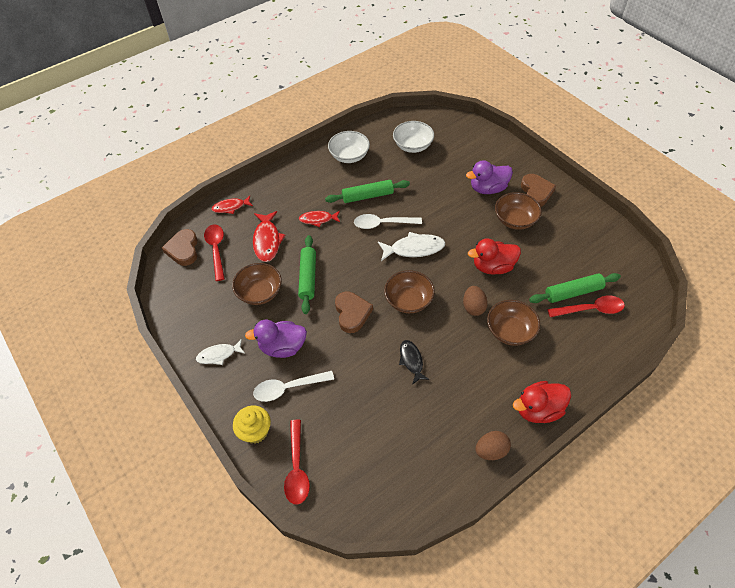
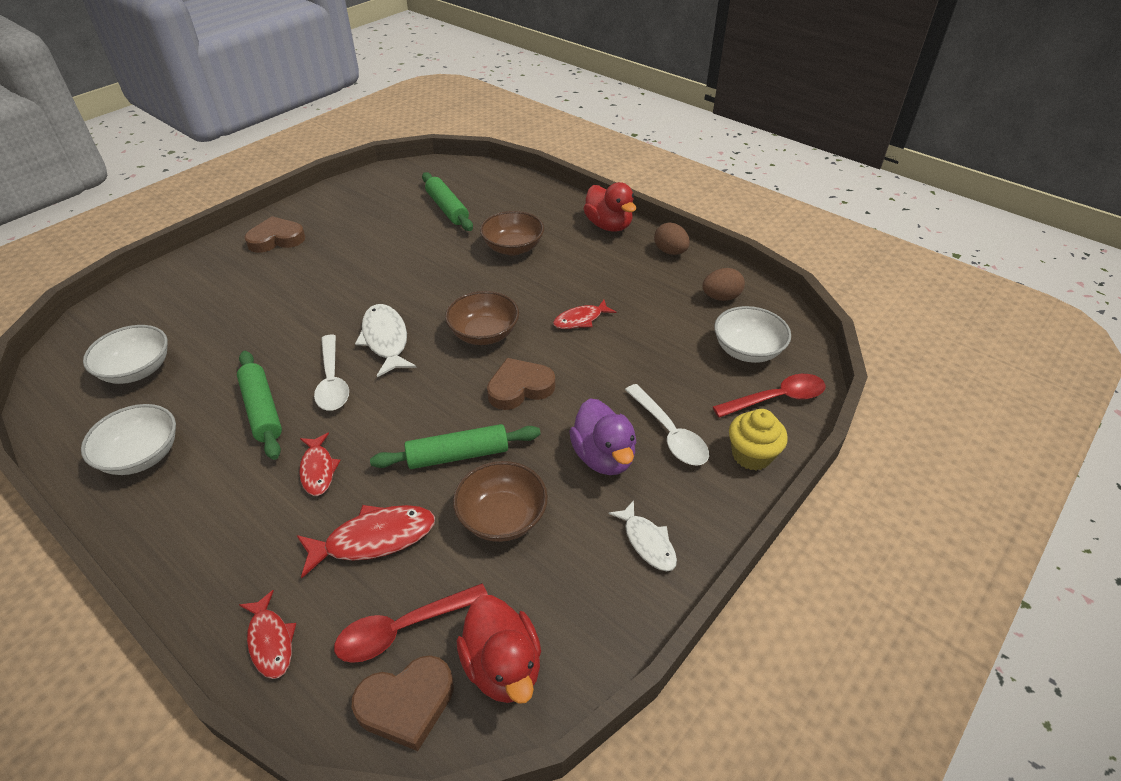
camera: 105 degrees left, 10 degrees down
(351, 467) = (747, 350): none -> white bowl
(411, 361) = (580, 320): black fish -> red fish
(473, 307) = (484, 277): brown egg -> brown egg (721, 297)
(488, 188) = (263, 280): purple duck -> none
(493, 267) = (414, 266): red duck -> red duck (503, 666)
(515, 220) = (329, 253): brown bowl -> none
(590, 309) = (469, 198): red spoon -> none

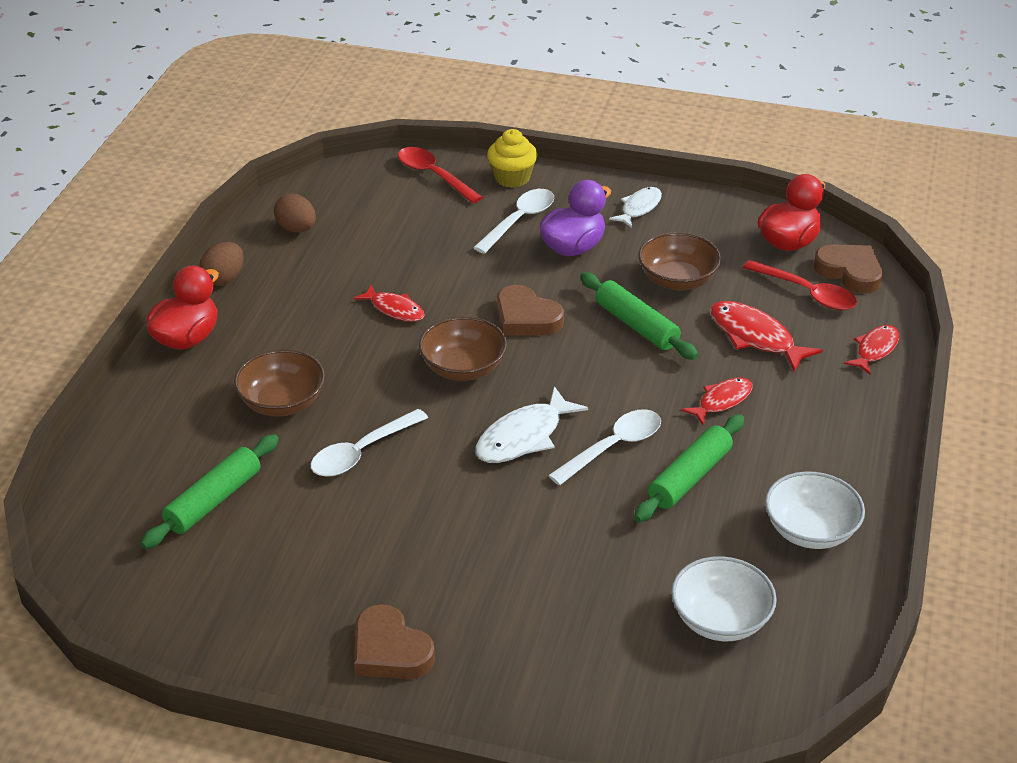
camera: 115 degrees left, 5 degrees down
(437, 267) = (361, 452): none -> white spoon
(747, 350) = (375, 200): white bowl -> none

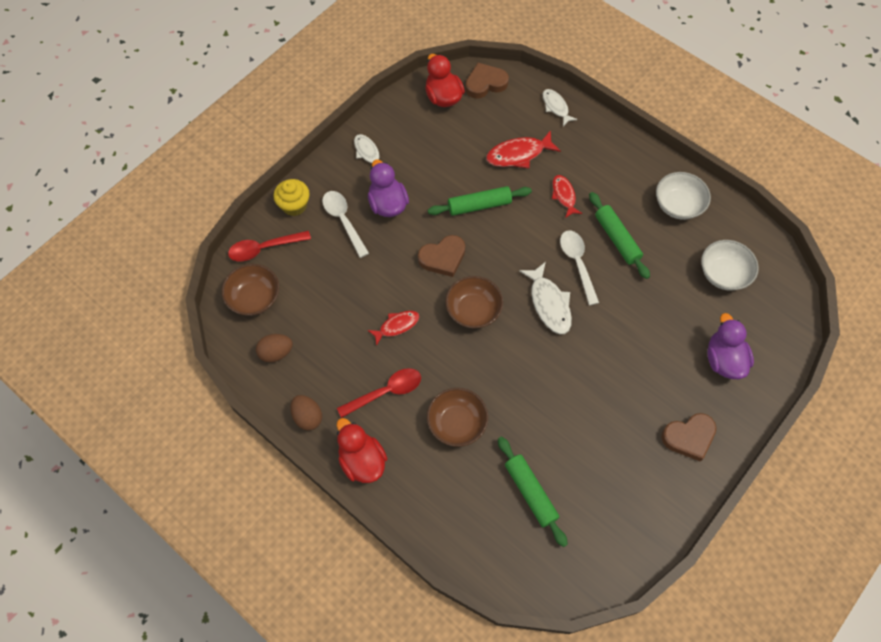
camera: 65 degrees left, 25 degrees up
(361, 452) = (524, 394): white spoon -> none
(555, 659) = (723, 360): none -> purple duck
(677, 280) = (448, 166): brown bowl -> brown bowl (254, 298)
(807, 293) = (493, 112): red spoon -> red spoon (386, 392)
(875, 350) = (556, 107): red fish -> white fish

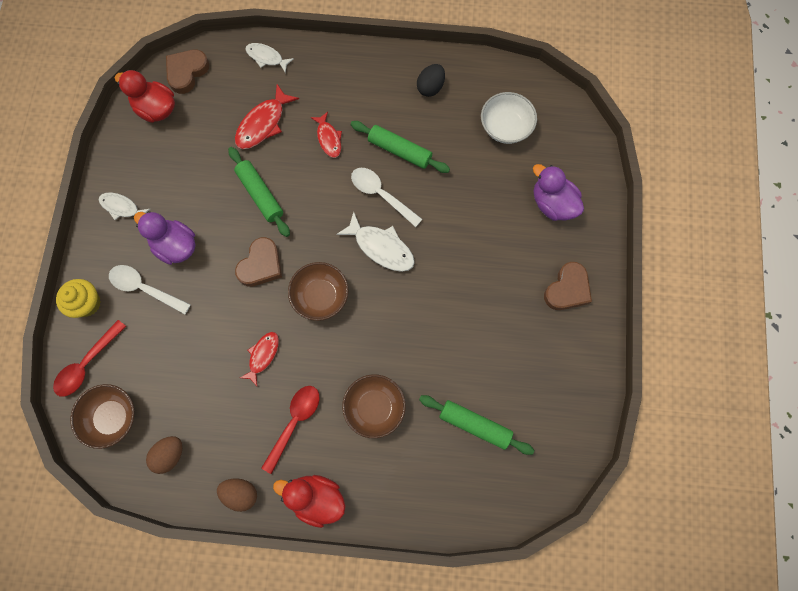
camera: 35 degrees left, 10 degrees up
(479, 205) = (260, 194): green rolling pin -> green rolling pin turned 75 degrees counterclockwise
(564, 195) = (328, 138): red fish -> red fish turned 150 degrees counterclockwise
(678, 205) = (430, 87): white bowl -> black egg

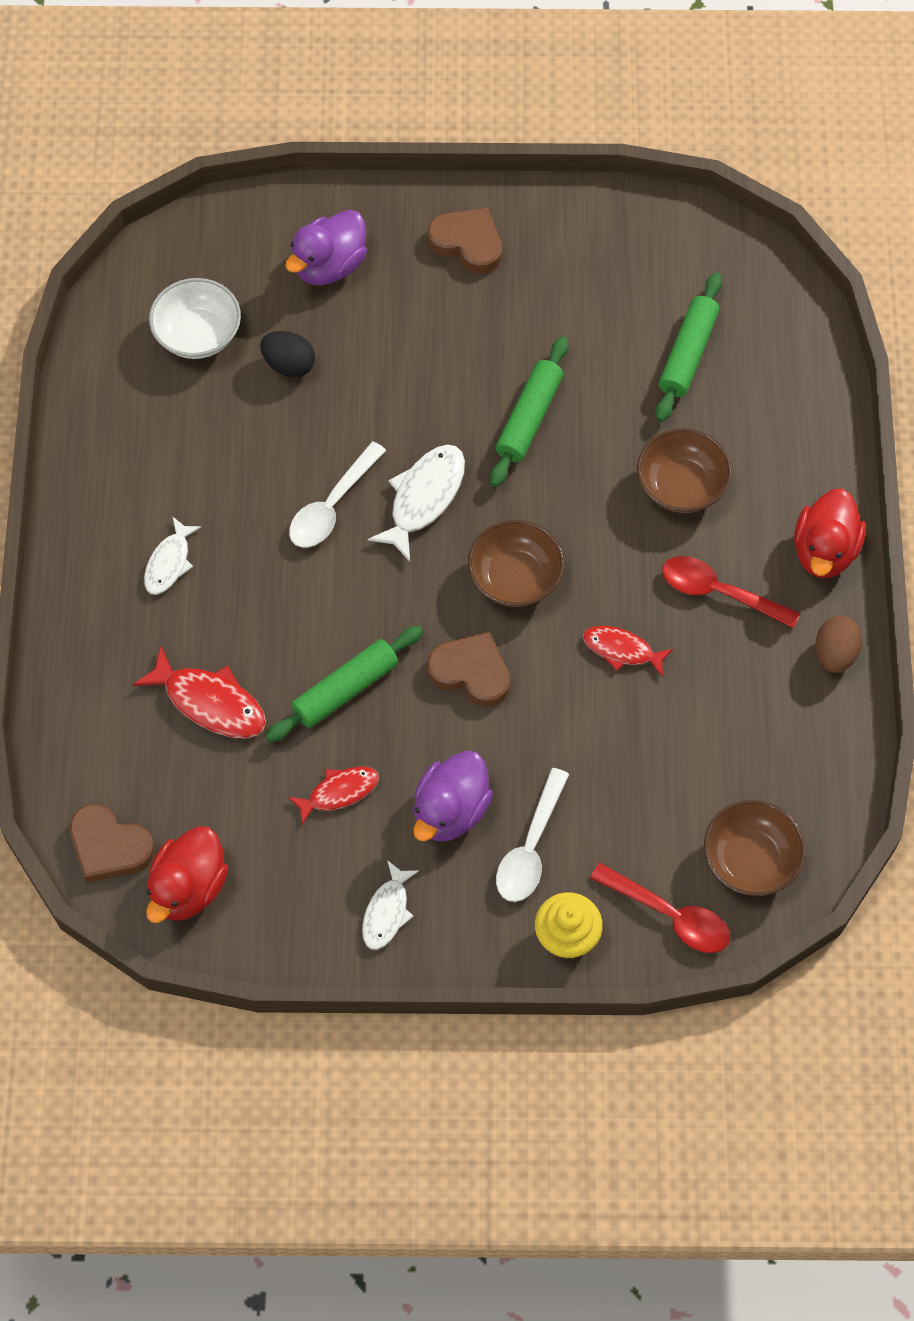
camera: 95 degrees left, 10 degrees down
(170, 455) = (794, 763): brown egg -> none
(266, 57) = (75, 714): white fish -> white fish (169, 563)
(328, 138) = (233, 595): red fish -> red fish (339, 792)
(399, 150) = (250, 485): green rolling pin -> green rolling pin (529, 418)
(430, 87) = (127, 447): black egg -> black egg (289, 365)

